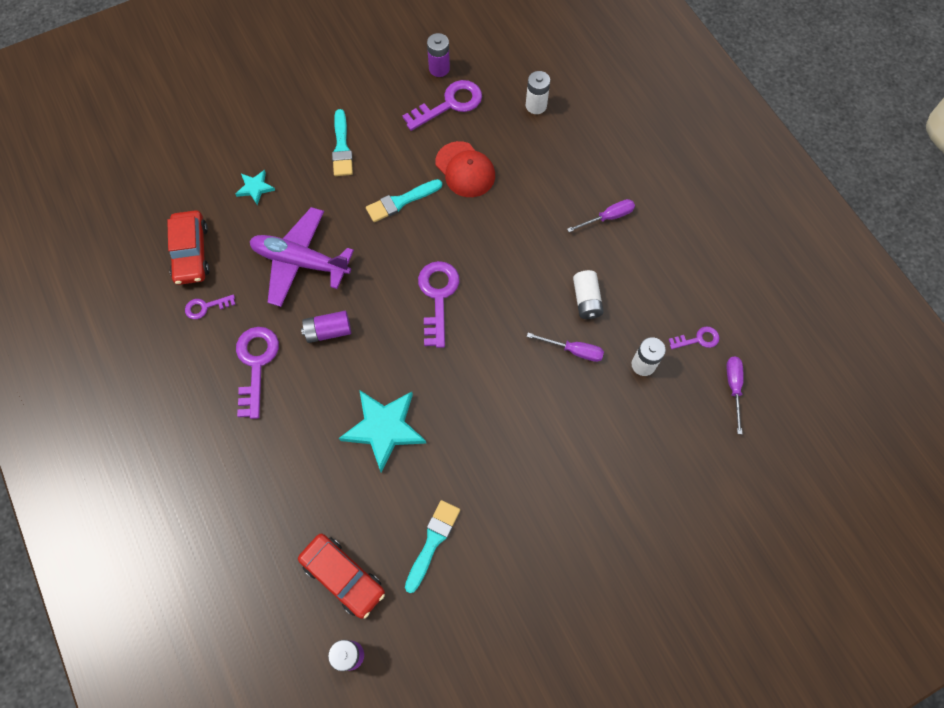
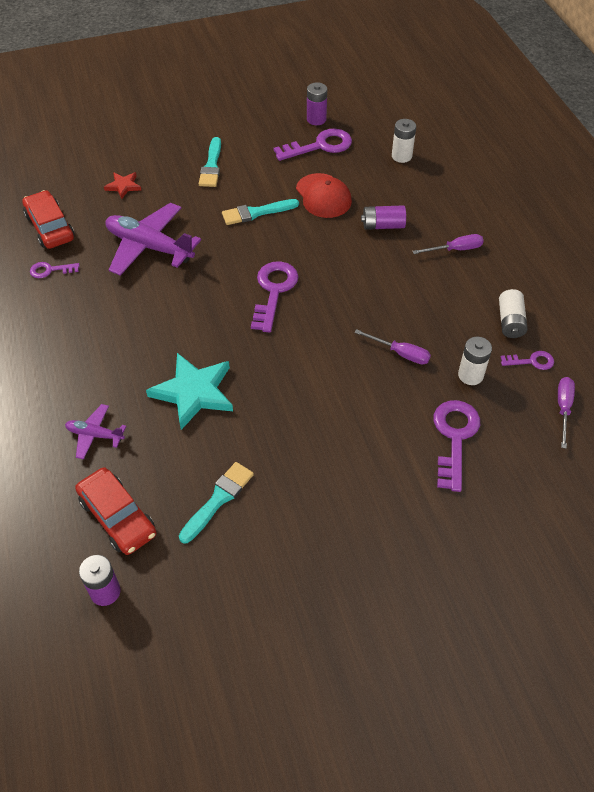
camera: 10 degrees right, 15 degrees down
(191, 252) = (50, 227): red car -> red car turned 150 degrees clockwise
(255, 188) = (123, 186): turquoise star -> red star
(256, 364) = (83, 321): purple key -> purple key (454, 437)
(300, 492) = (95, 435): none -> purple plane
(328, 331) = (160, 305): purple battery -> purple battery (383, 225)
(586, 300) = (421, 313): white battery -> white battery (510, 322)

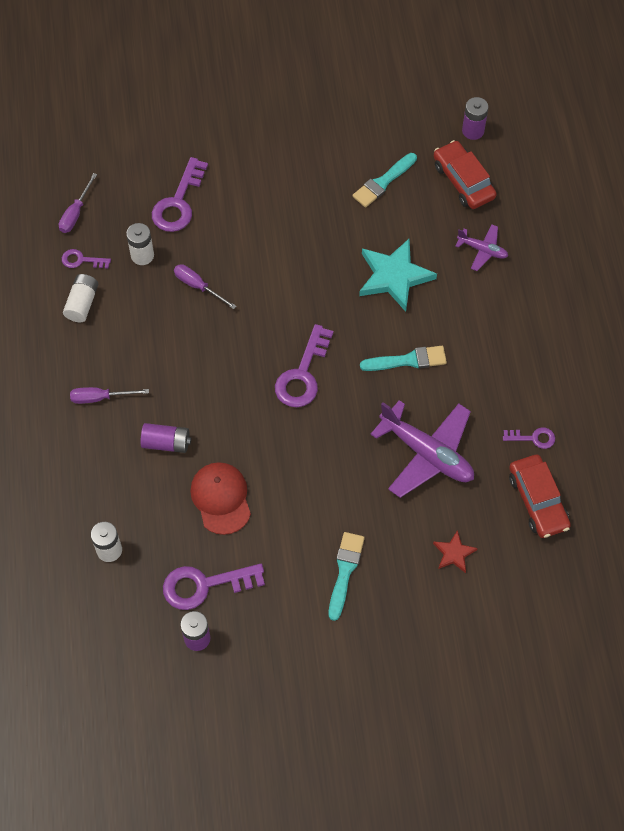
camera: 170 degrees left, 10 degrees up
(256, 213) = (303, 485): turquoise brush -> turquoise brush (408, 360)

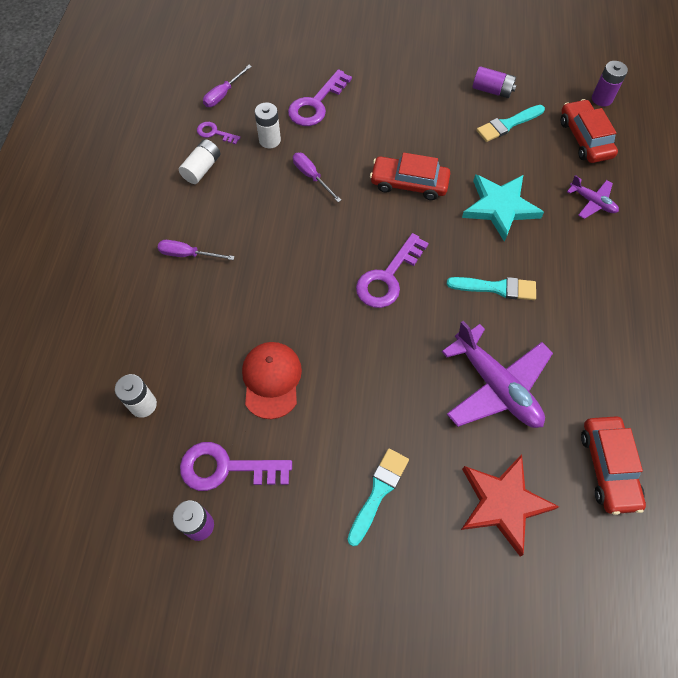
camera: 15 degrees right, 0 degrees up
(166, 443) = (236, 312): purple battery -> purple battery (492, 90)
(298, 271) = (409, 183): none -> red car
(454, 553) = (503, 503): red star -> red star, size x1.97
(533, 438) = (614, 397): purple key -> none

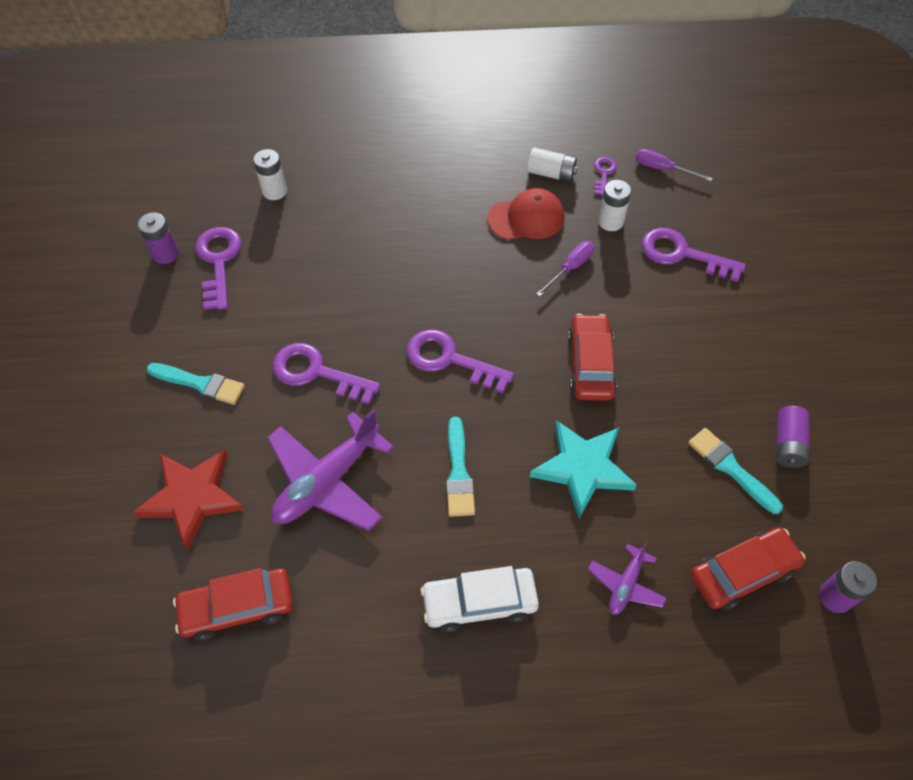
camera: 80 degrees right, 5 degrees down
(188, 254) = (440, 186): purple screwdriver -> none
(271, 380) = (310, 278): red cap -> red cap (526, 218)
(383, 384) = (316, 373): none -> purple key
(604, 291) = (479, 602): none -> white car

